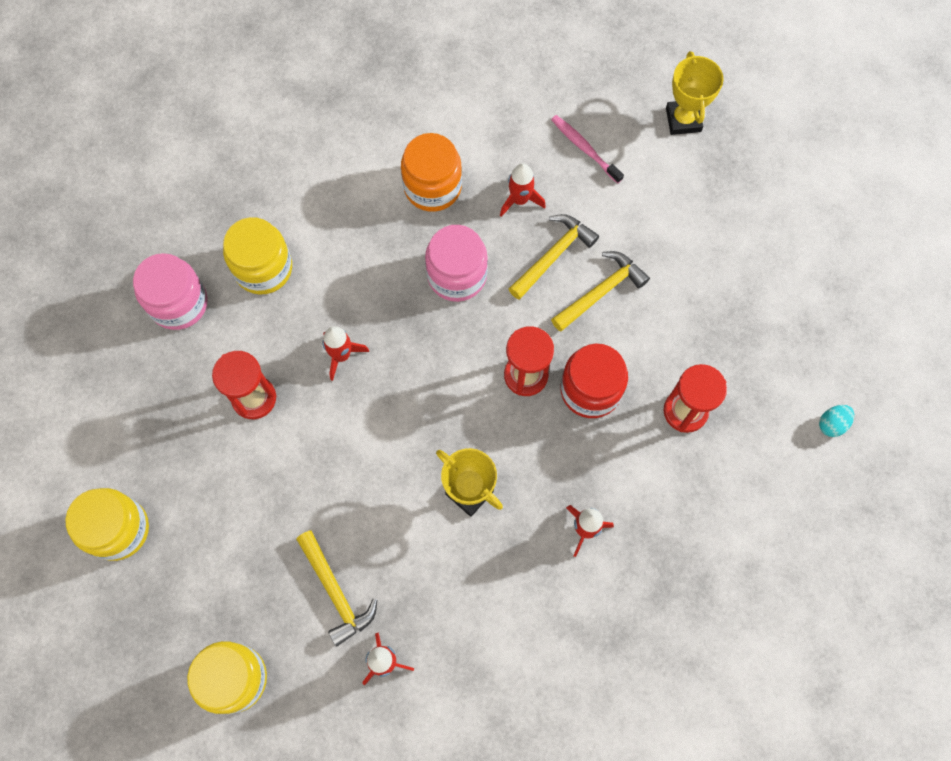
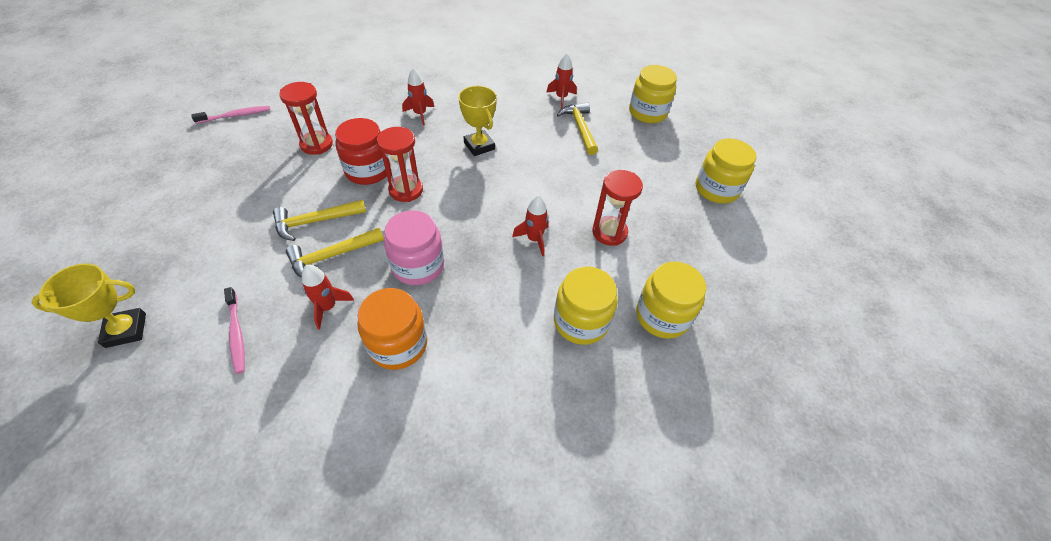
camera: 165 degrees left, 20 degrees down
(178, 303) = (662, 316): pink jar -> yellow jar
(683, 120) = (126, 330): yellow trophy -> yellow trophy turned 60 degrees clockwise
(832, 424) = (235, 116): turquoise egg -> pink toothbrush

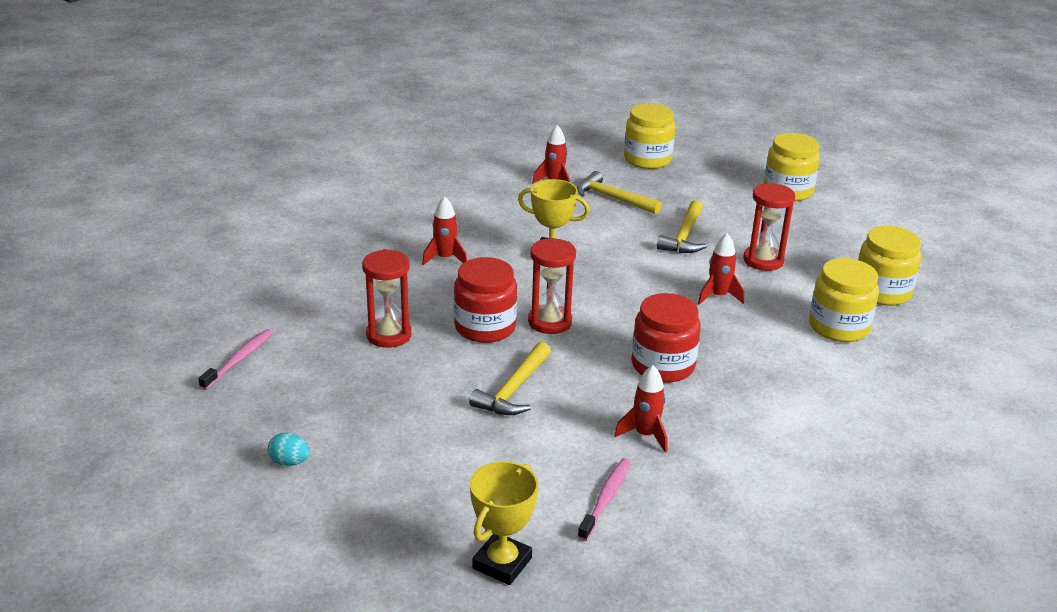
camera: 40 degrees left, 20 degrees down
(157, 189) = (289, 462): none -> turquoise egg
(237, 333) = (606, 499): pink toothbrush -> pink toothbrush turned 90 degrees counterclockwise
(332, 256) = (579, 403): yellow hammer -> yellow hammer (684, 236)
(398, 344) = (743, 420): orange jar -> none
(418, 265) = (663, 365): pink jar -> red jar

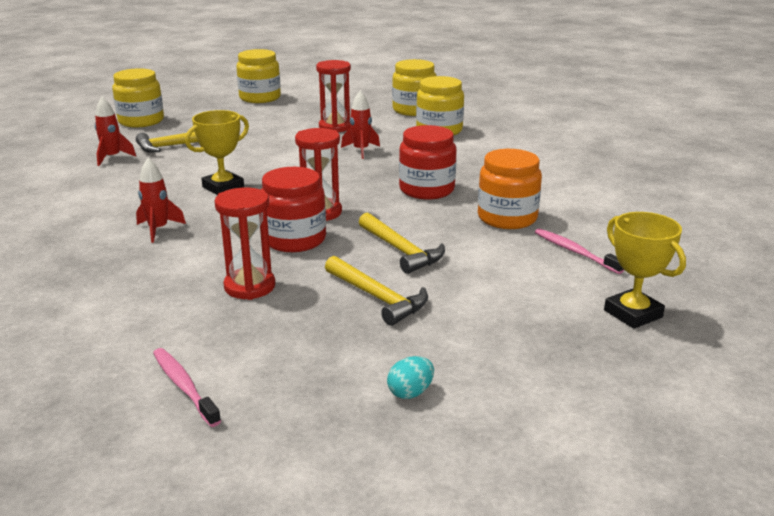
camera: 60 degrees left, 5 degrees down
(645, 435) = (507, 218): red rocket -> orange jar
(684, 236) = (269, 139): yellow hammer -> yellow hammer (378, 298)

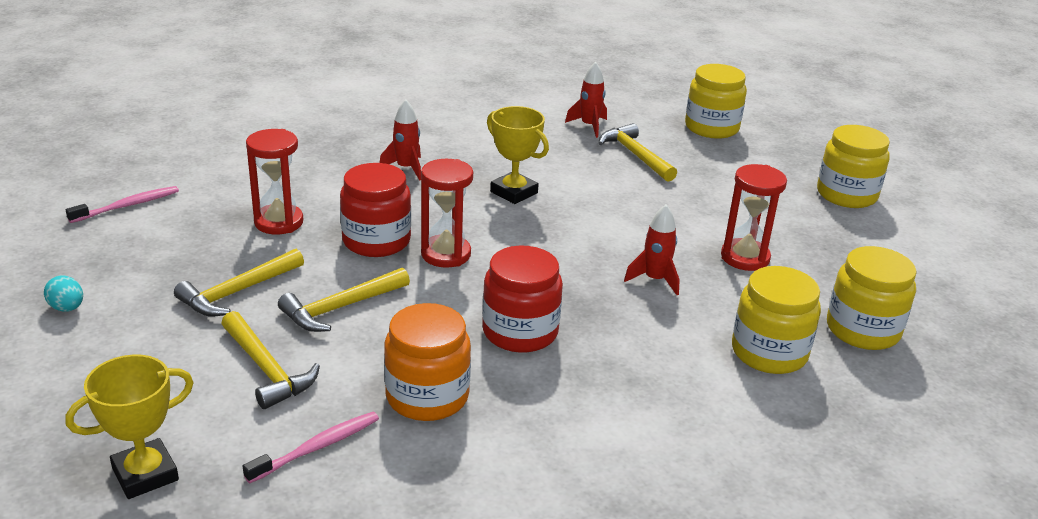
camera: 85 degrees right, 5 degrees up
(491, 276) = (267, 369): none -> yellow hammer

